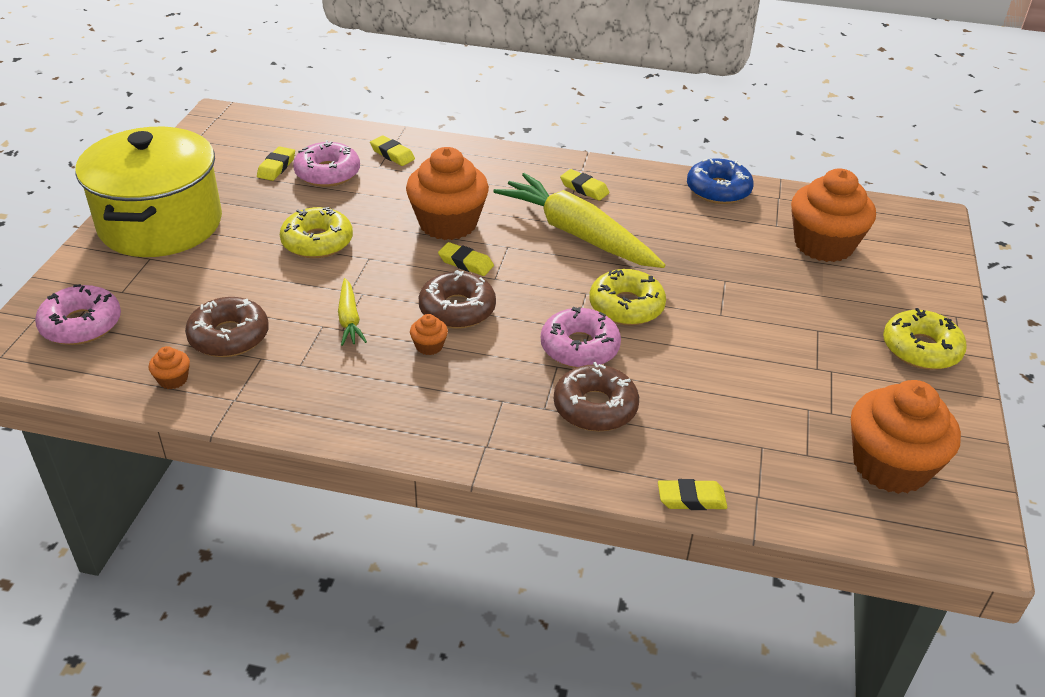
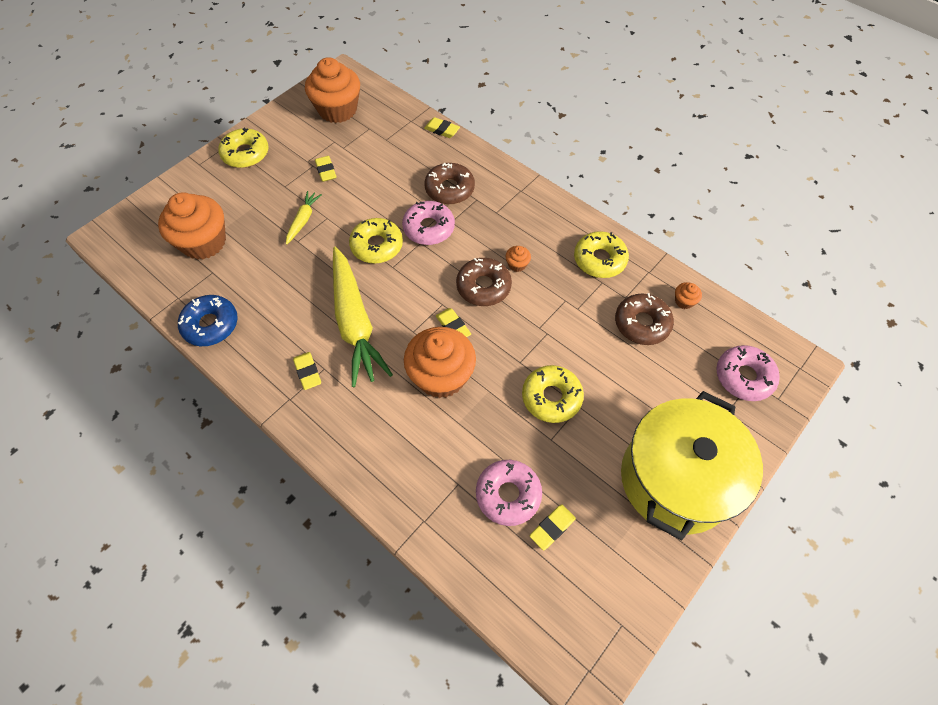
camera: 150 degrees left, 20 degrees up
(314, 390) = (599, 260): none -> yellow donut
(349, 319) = (557, 307): yellow carrot -> yellow carrot (303, 220)
(392, 154) = (436, 500): yellow eraser -> yellow eraser (326, 171)

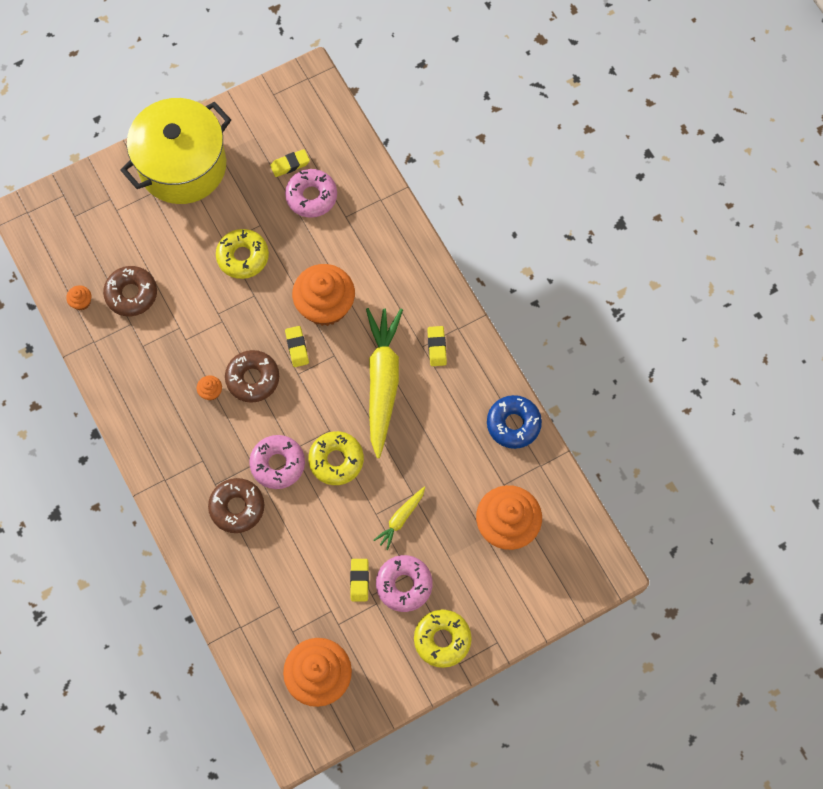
camera: 160 degrees left, 10 degrees up
(442, 130) = (211, 598): yellow eraser -> none
(599, 260) = (131, 370): yellow donut -> none
(744, 377) = (78, 220): pink donut -> pink donut (404, 585)

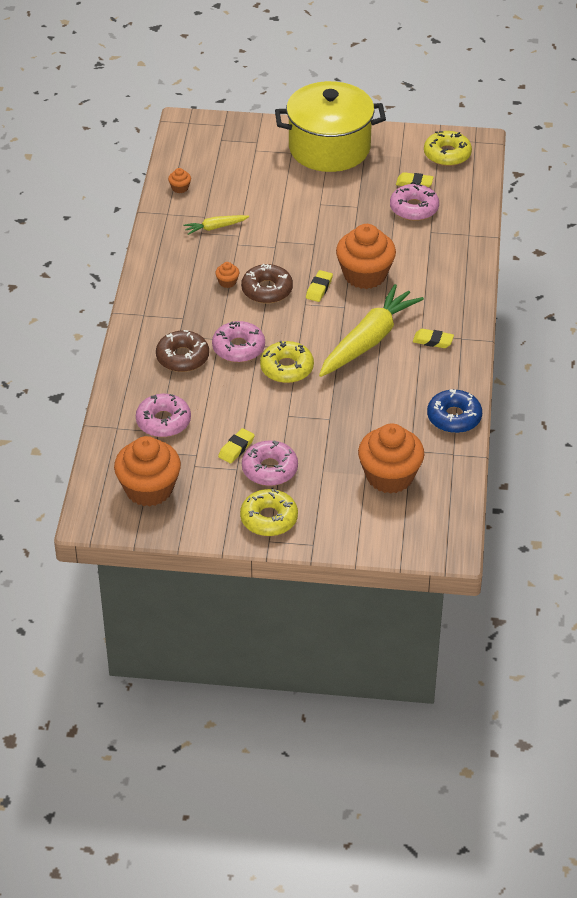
camera: 35 degrees right, 25 degrees down
(131, 294) = (221, 200): brown donut -> none
(243, 257) = (326, 218): yellow donut -> yellow donut (447, 154)
(275, 592) = (163, 421): none -> pink donut
(400, 519) = (305, 428): yellow carrot -> yellow carrot (215, 227)
(436, 347) = (433, 341): yellow eraser -> yellow eraser turned 75 degrees clockwise

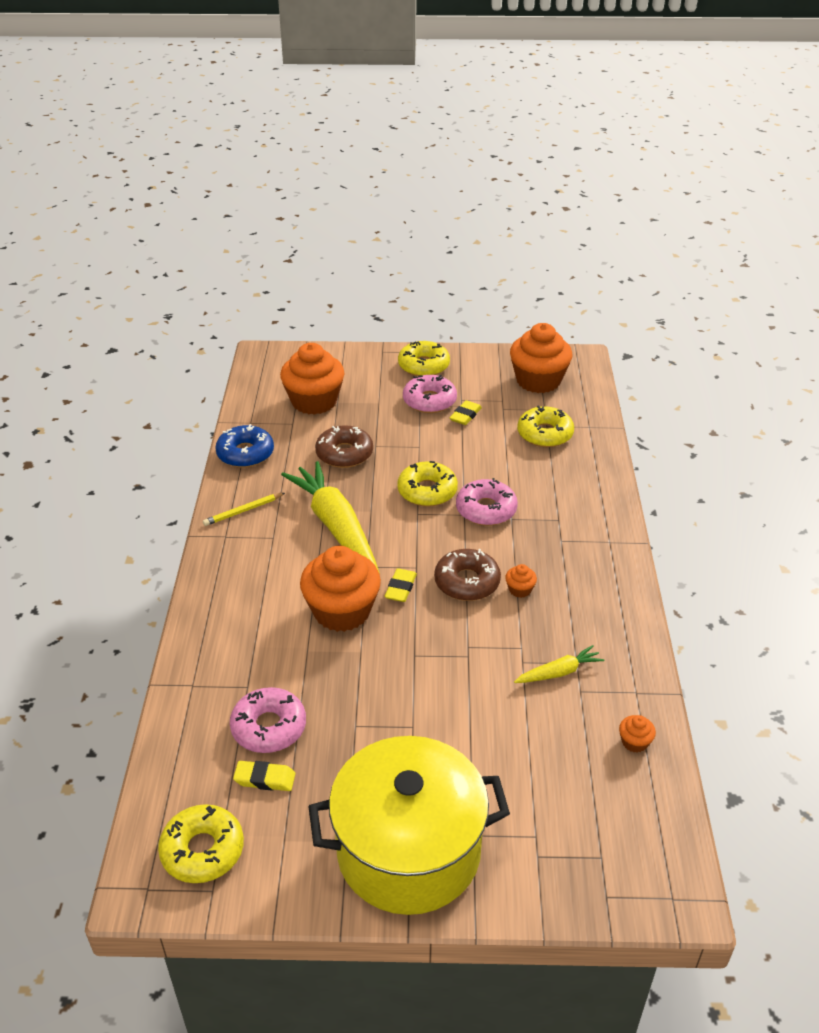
camera: 175 degrees right, 5 degrees down
(163, 421) = (545, 434): pink donut -> yellow donut
(182, 357) = (546, 496): brown donut -> brown donut (344, 454)
(368, 340) = (336, 527): yellow carrot -> yellow carrot turned 120 degrees clockwise
(433, 341) = (260, 531): yellow eraser -> none
(449, 359) = (243, 511): none -> yellow pencil

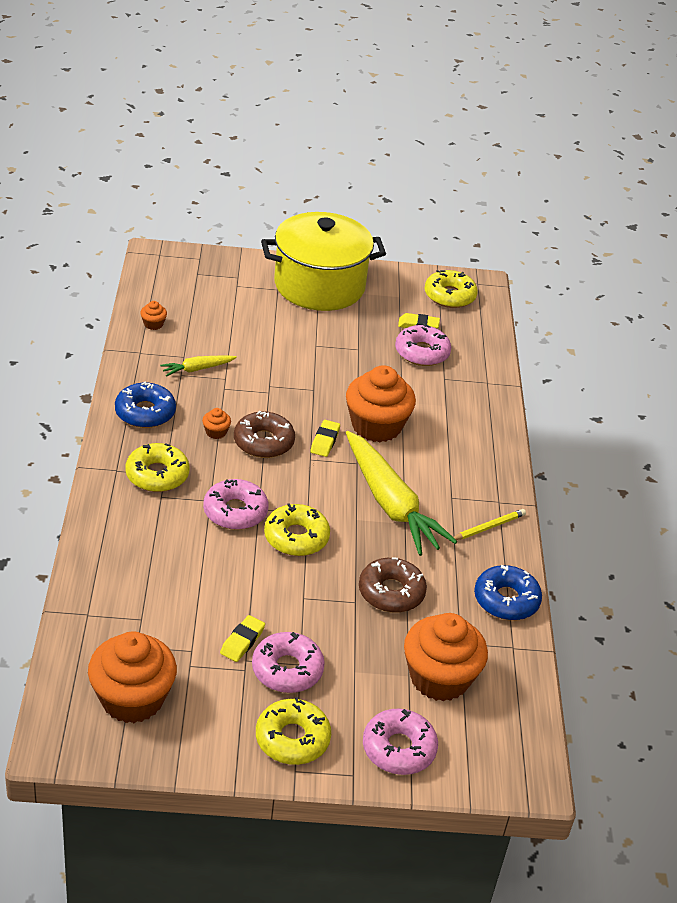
camera: 175 degrees right, 0 degrees up
(350, 364) = (398, 748): none -> pink donut
(545, 434) = (147, 606): yellow donut -> yellow donut (157, 475)
(602, 607) = (145, 412): none -> blue donut

